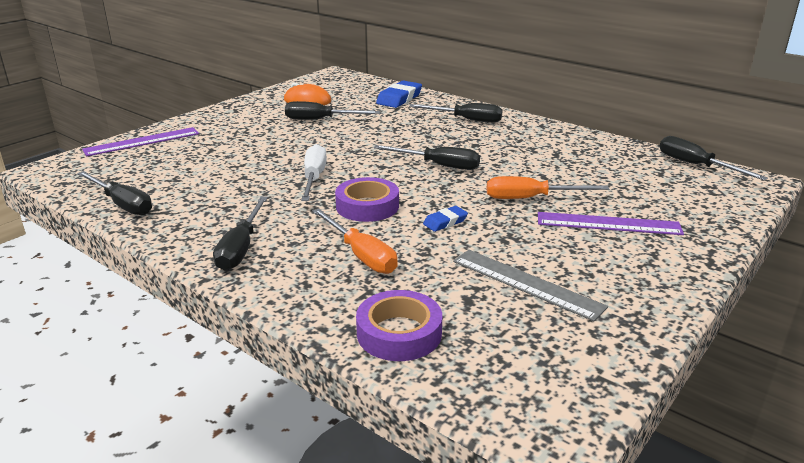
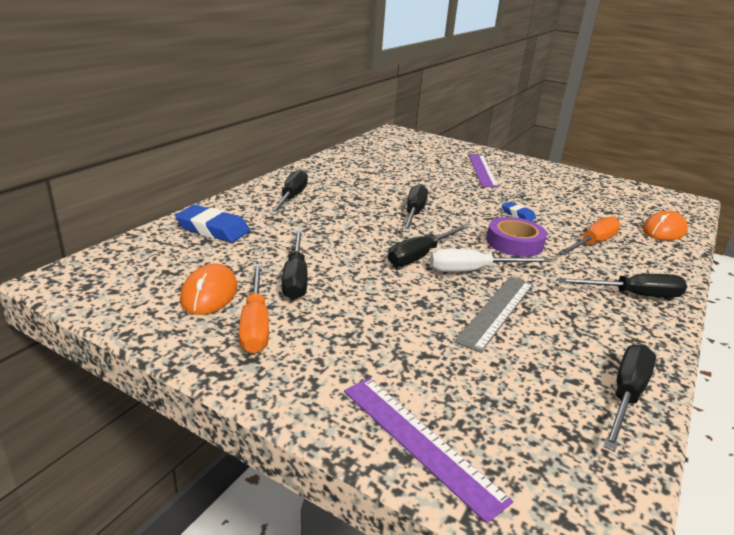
camera: 100 degrees left, 0 degrees up
(399, 333) = (664, 230): purple tape -> orange mouse
(526, 283) = (575, 196): grey ruler -> grey ruler (496, 311)
(531, 198) = (459, 186): orange screwdriver -> orange screwdriver (255, 323)
(696, 165) = (378, 139): black screwdriver -> black screwdriver (421, 255)

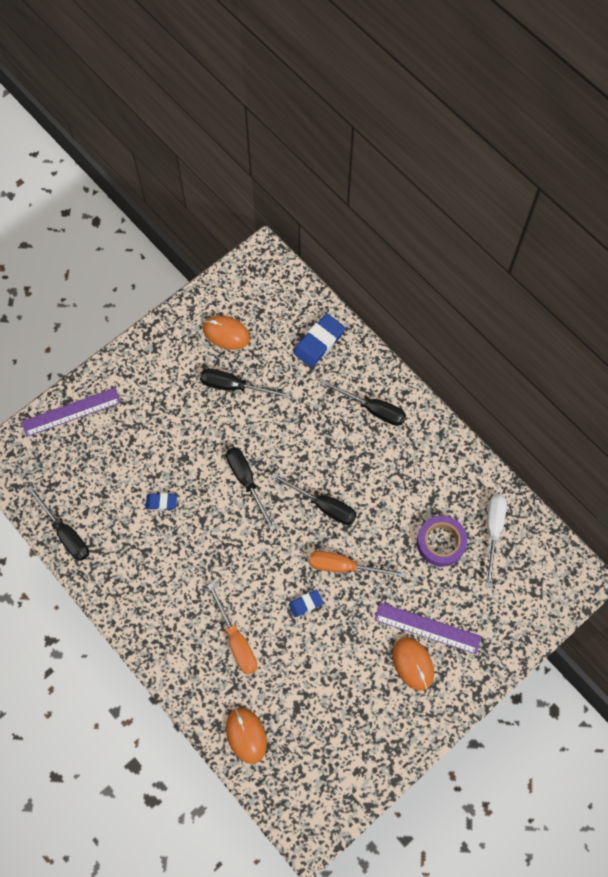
camera: 110 degrees right, 40 degrees up
(255, 323) = (187, 355): orange screwdriver -> orange screwdriver (344, 567)
(473, 270) = (215, 512): white screwdriver -> white screwdriver (493, 531)
(496, 311) = (161, 502): grey ruler -> blue eraser
(514, 243) = (251, 569): purple tape -> purple tape (441, 542)
(515, 173) = (413, 664): none -> orange mouse
(633, 295) = (154, 615): black screwdriver -> none

